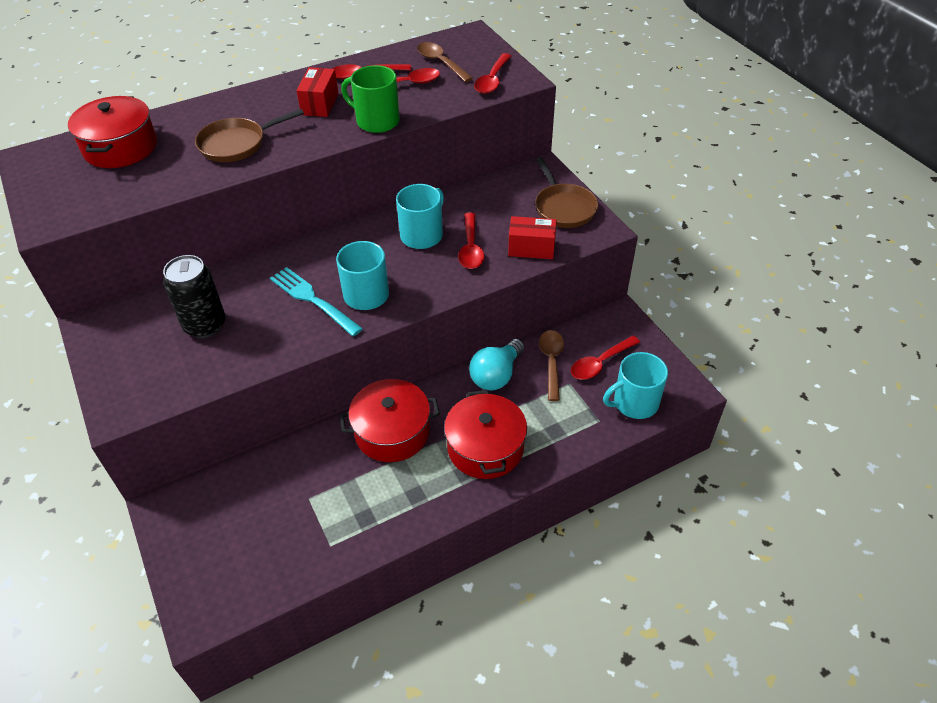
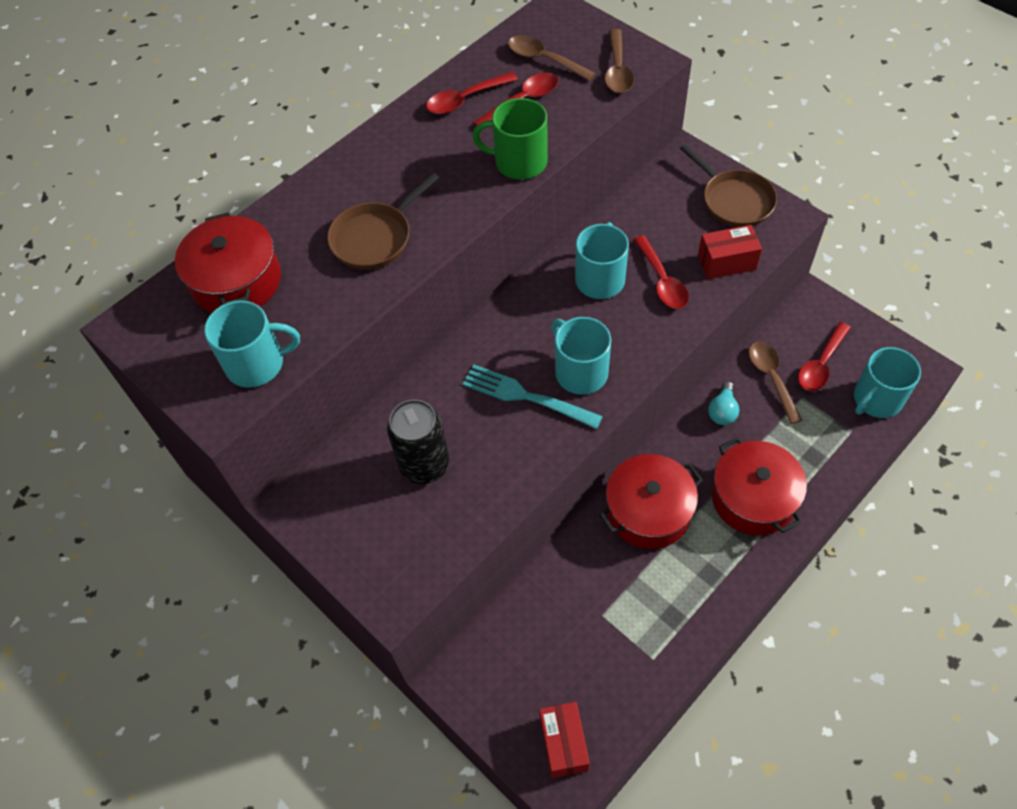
camera: 15 degrees left, 10 degrees up
(95, 201) = (257, 364): none -> turquoise mug
(320, 104) = (438, 155): red box -> red box (564, 744)
(492, 80) = (617, 70): red spoon -> brown spoon
(496, 375) = (722, 411): turquoise light bulb -> turquoise light bulb, size x0.63

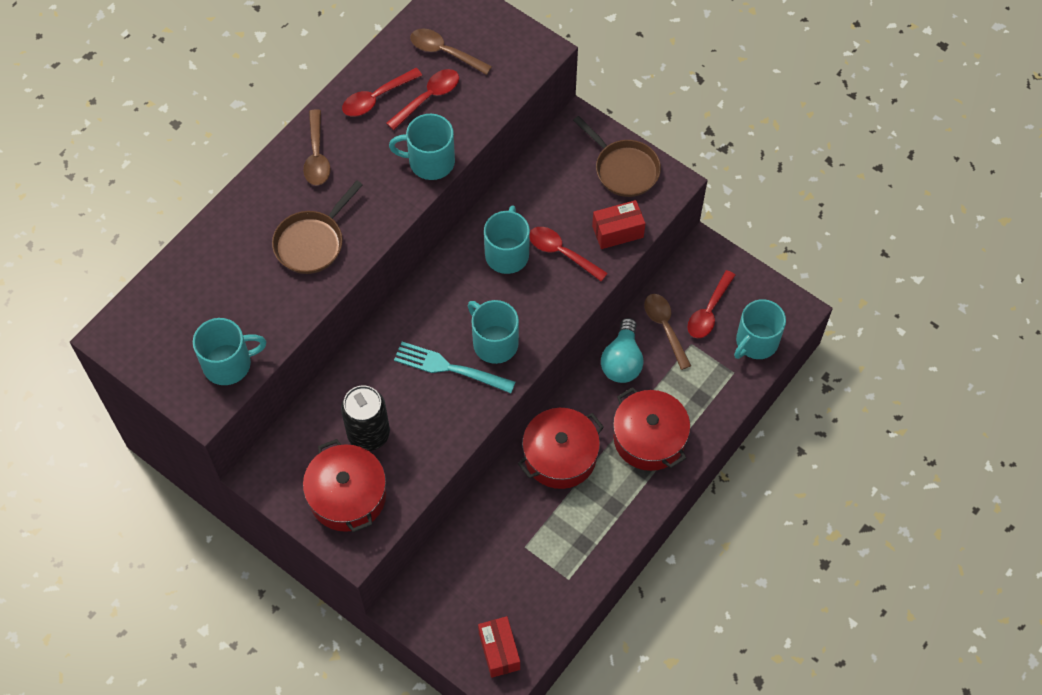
camera: 10 degrees left, 5 degrees up
(237, 281) = (198, 289): red pot -> red pot (347, 496)
(519, 162) = (430, 161): green mug -> turquoise mug
(617, 70) = (511, 61): brown spoon -> brown spoon (317, 156)
(662, 281) = (561, 253): red spoon -> red spoon turned 150 degrees clockwise
(722, 411) = (622, 361): turquoise light bulb -> turquoise light bulb, size x1.59

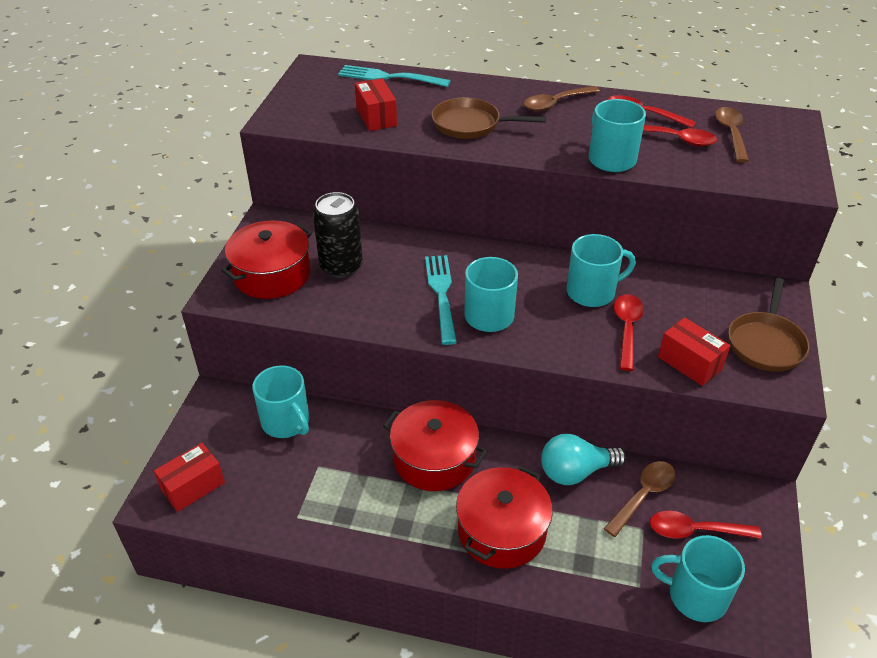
camera: 65 degrees right, 20 degrees down
(179, 275) = (389, 77): none -> turquoise fork
(228, 364) = (323, 120): turquoise mug -> turquoise mug (286, 422)
(251, 316) = (376, 117): none -> red box

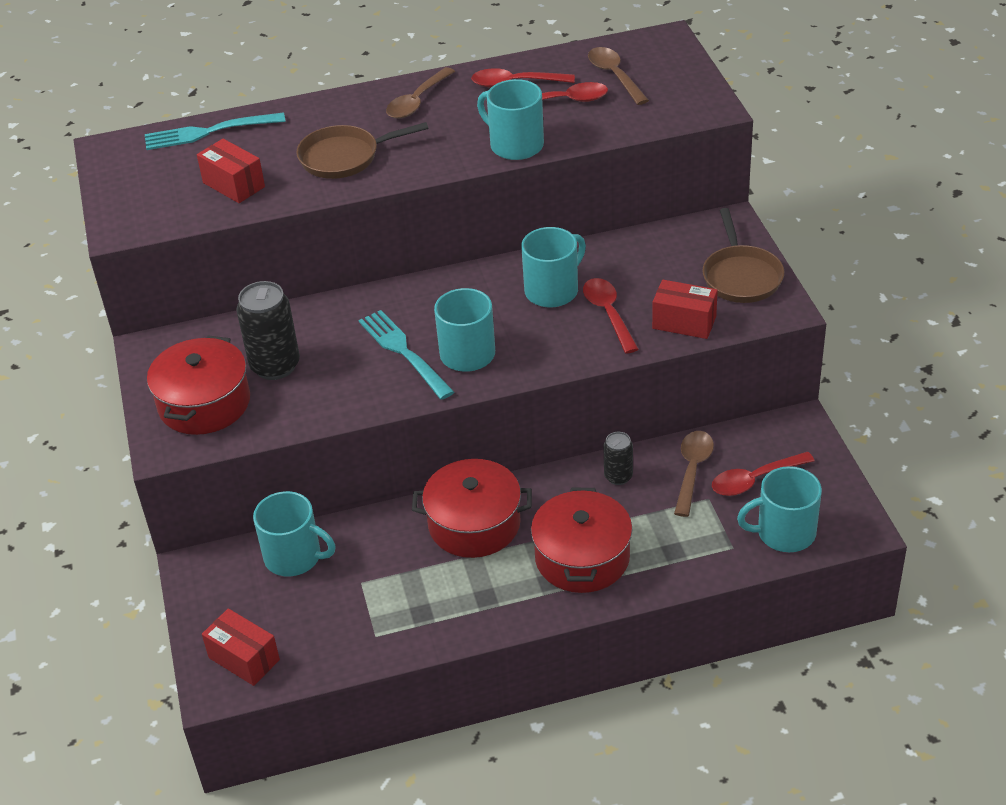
camera: 25 degrees left, 0 degrees up
(193, 487) = (244, 658): red box -> red box turned 75 degrees counterclockwise
(575, 472) = (618, 476): turquoise light bulb -> black can

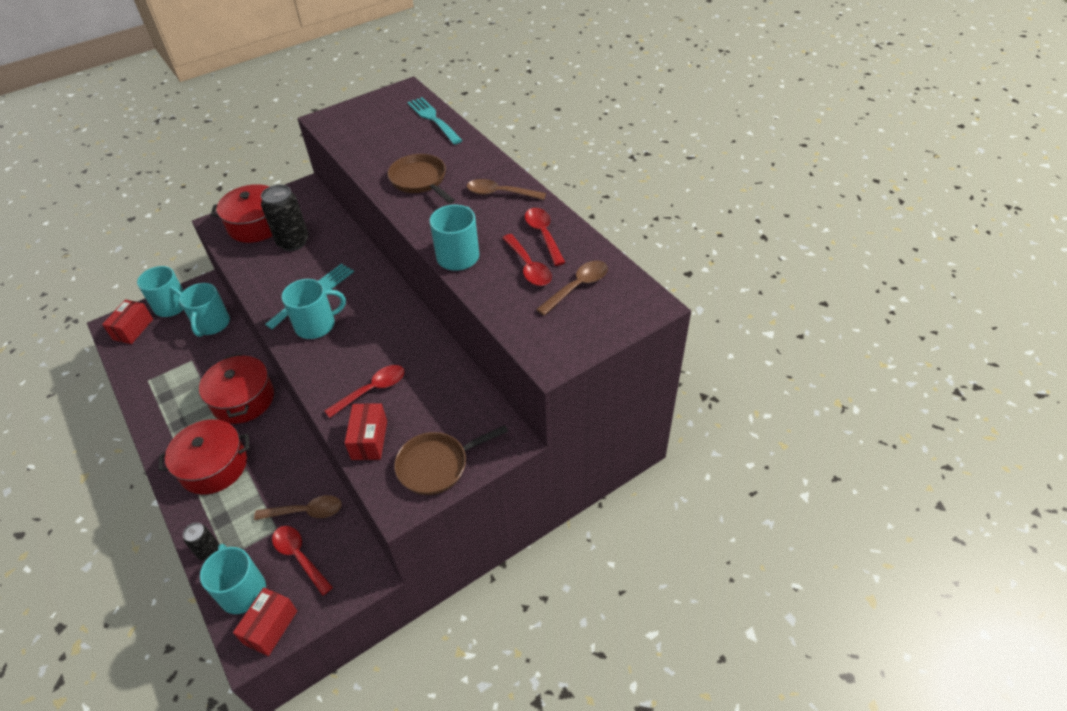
camera: 70 degrees right, 5 degrees up
(234, 185) = (378, 145): red box -> red box (270, 627)
(552, 290) = (393, 351): turquoise mug -> turquoise mug (172, 306)
(618, 476) = (295, 466): black can -> black can (209, 551)

